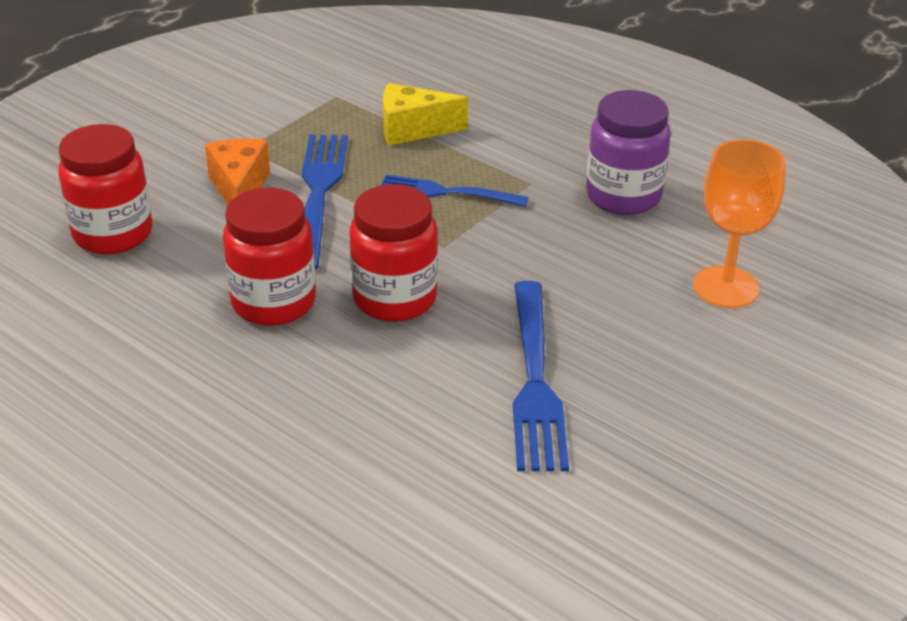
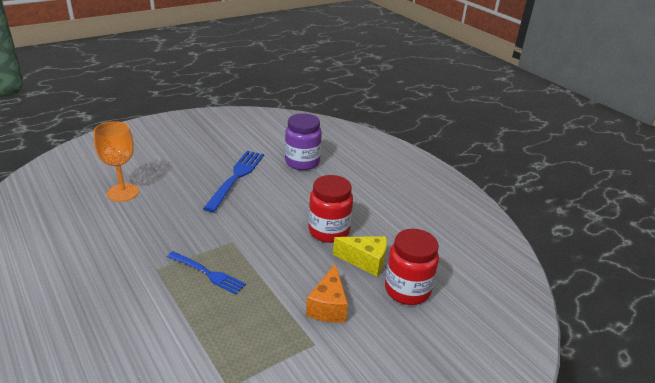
camera: 165 degrees left, 5 degrees down
(319, 194) = (282, 290): blue fork -> none
(394, 299) = (272, 220): red jar -> none
(413, 129) = (194, 331): yellow cheese -> yellow cheese (365, 261)
(623, 196) = (115, 247): purple jar -> purple jar (302, 162)

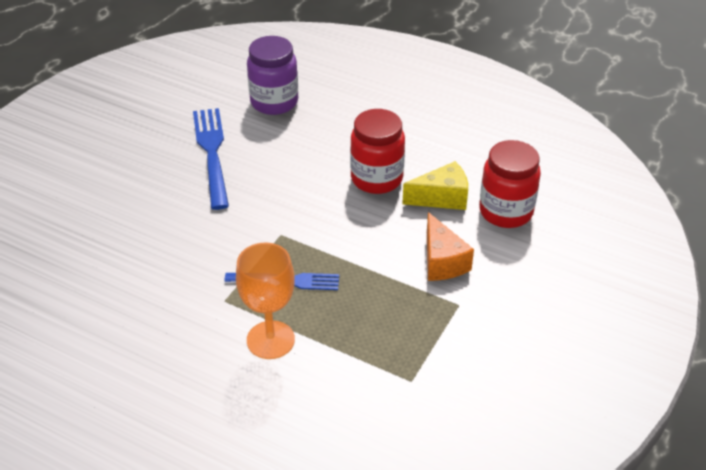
camera: 25 degrees left, 10 degrees up
(123, 192) = (88, 227): orange goblet -> orange goblet (270, 340)

